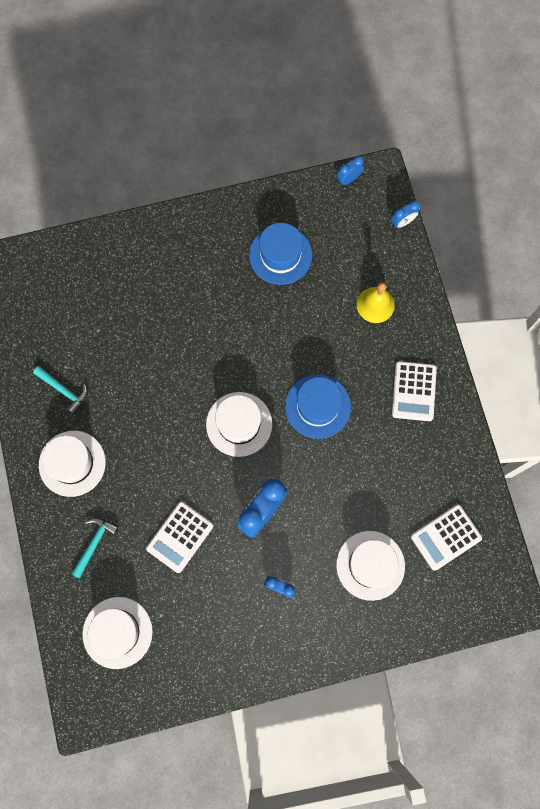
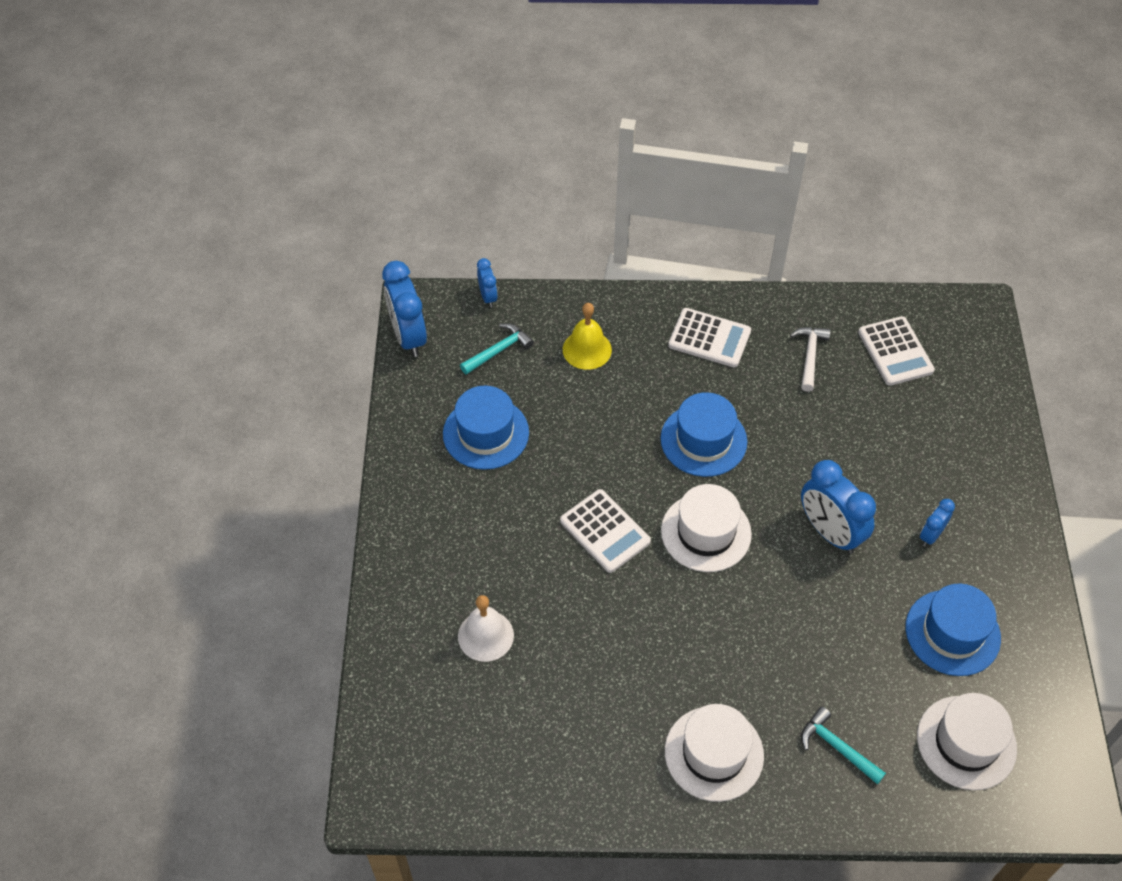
camera: 75 degrees left, 20 degrees down
(64, 390) = (601, 742): turquoise hammer -> turquoise hammer (498, 350)
(122, 299) = (485, 635): none -> white bell
(180, 537) = (846, 636): white calculator -> white calculator (605, 531)
(201, 613) = (952, 632): none -> blue hat
(348, 179) = (408, 336): blue clock -> blue clock, size x1.92
(370, 565) = (917, 433): white hat -> none
(420, 470) = (809, 356): none -> white hammer

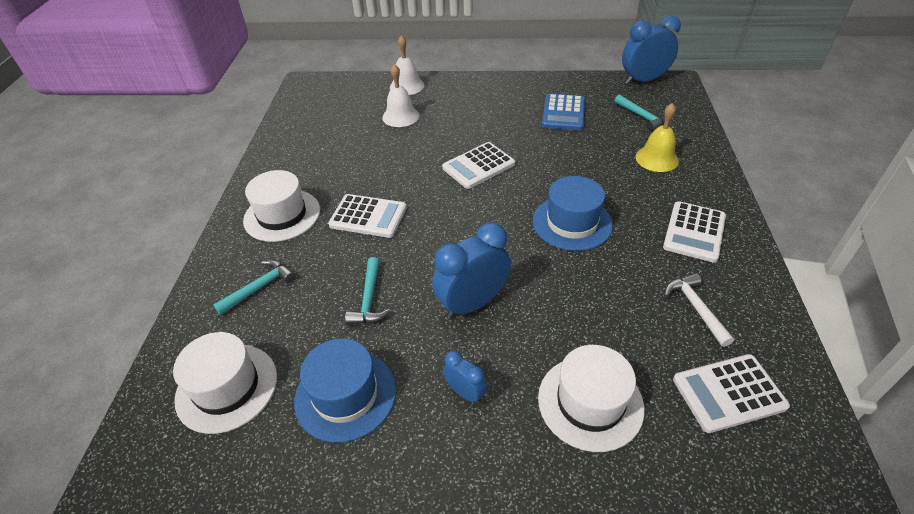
camera: 95 degrees right, 10 degrees down
(398, 636) = (407, 86): none -> white bell
(486, 433) = (563, 113): blue hat -> blue calculator
(488, 297) = (695, 111): blue clock -> none
(706, 532) = (475, 220): white hat -> white hat (590, 402)
(709, 648) = (368, 216): none -> white calculator
(809, 356) = (695, 308): white hammer -> white hammer turned 120 degrees counterclockwise
(838, 628) = (369, 299): none -> turquoise hammer

